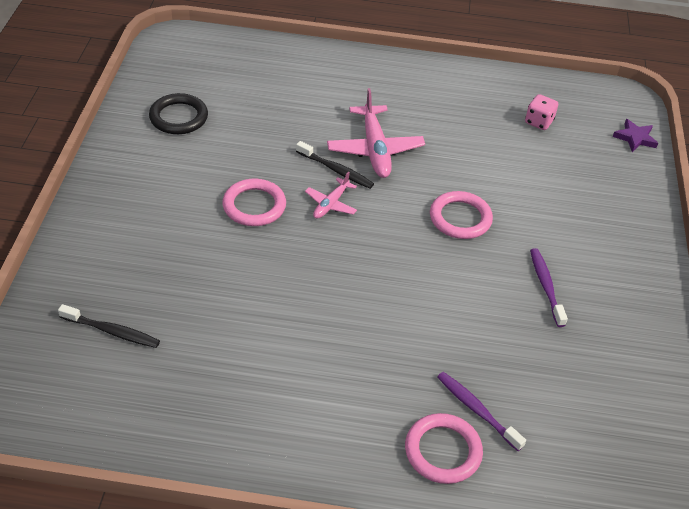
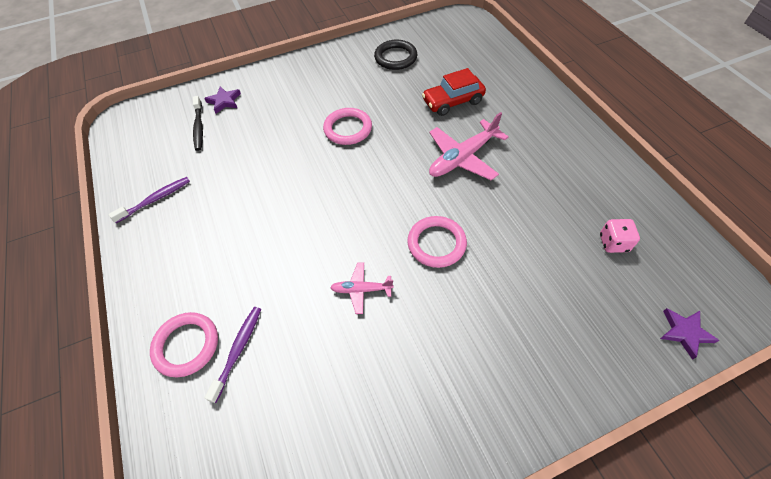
camera: 65 degrees right, 10 degrees up
(87, 289) = (224, 101): none -> purple star
(294, 115) = (453, 102): none -> red car
(331, 204) = (383, 163): pink plane -> pink plane (361, 290)
(336, 170) = (420, 149): black toothbrush -> none
(546, 286) = (408, 341): purple toothbrush -> purple toothbrush (155, 199)

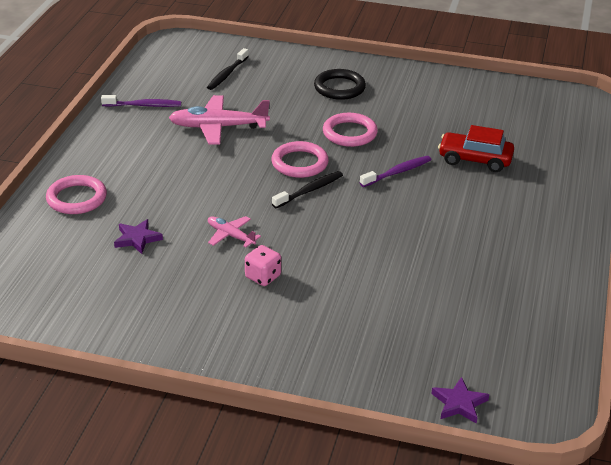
camera: 35 degrees right, 20 degrees down
(224, 101) = (268, 65): purple star -> purple star (137, 239)
(238, 351) = (106, 219): purple toothbrush -> purple toothbrush (397, 172)
(374, 201) = (309, 190): none -> black toothbrush
(395, 57) = (465, 102): black ring -> black ring (339, 88)
(436, 243) = (325, 242): pink ring -> pink ring (299, 163)
(463, 157) = (427, 202): pink plane -> pink plane (218, 127)
(613, 243) = (482, 323): pink dice -> pink dice (263, 277)

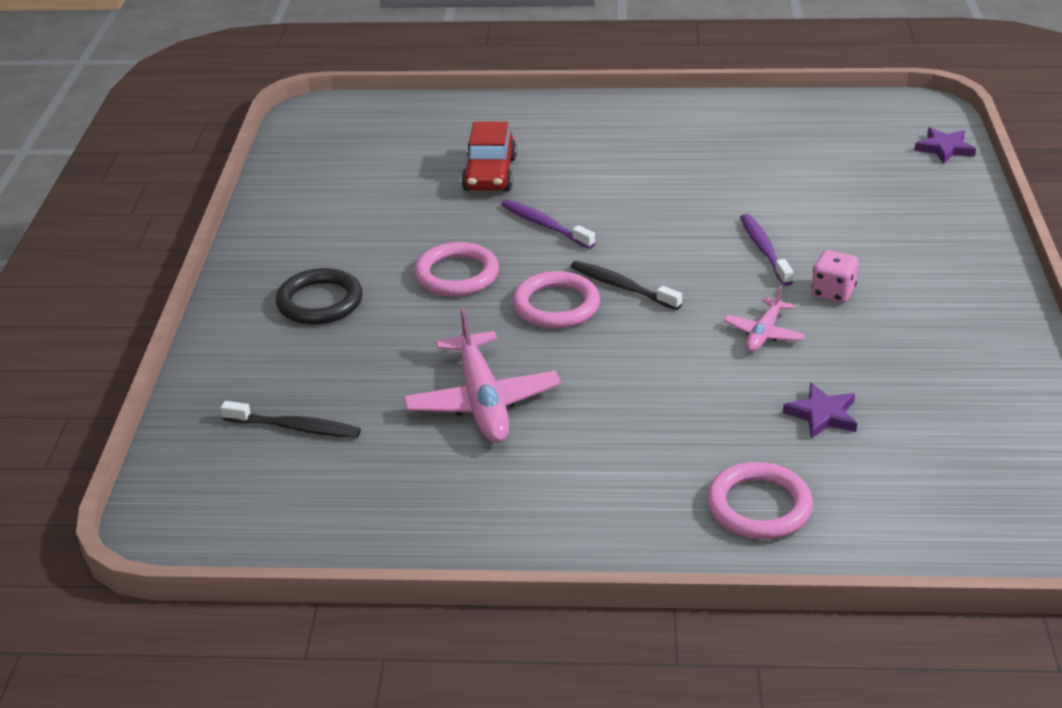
camera: 100 degrees left, 0 degrees up
(143, 105) = (436, 505): purple toothbrush -> purple toothbrush (764, 250)

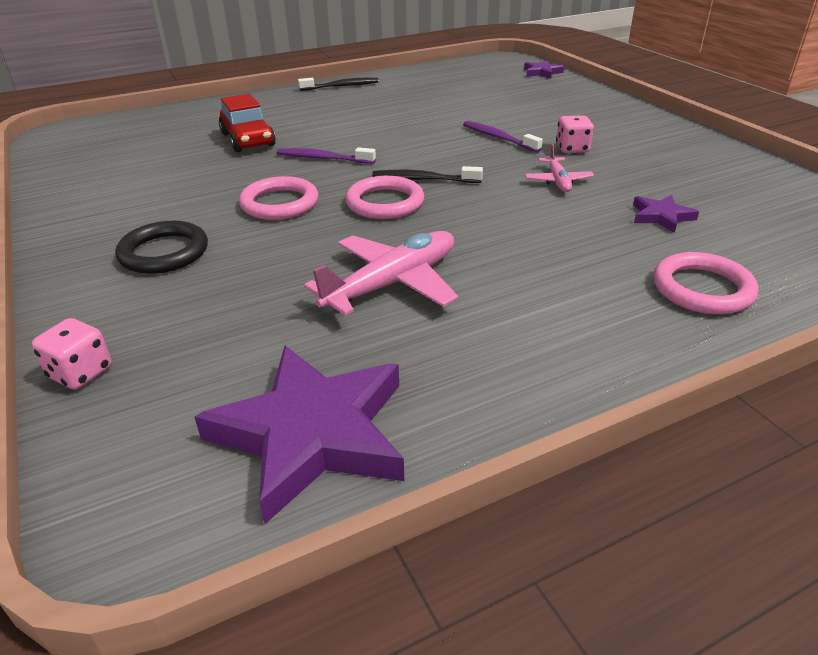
camera: 30 degrees left, 0 degrees up
(196, 399) = (81, 373): none -> pink dice
(295, 428) = (221, 364): black toothbrush -> black toothbrush (341, 86)
(318, 507) = (312, 434): none -> purple star
(482, 401) = (392, 284): pink plane -> pink plane turned 90 degrees counterclockwise

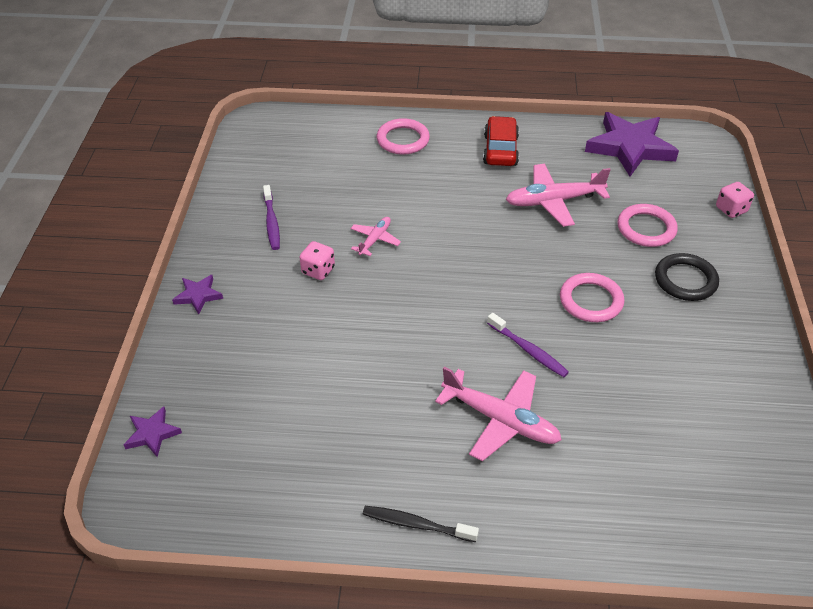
camera: 150 degrees left, 10 degrees up
(248, 140) = (586, 422): red car -> red car (500, 150)
(319, 125) = (500, 420): none -> pink plane
(385, 203) = (514, 269): pink ring -> pink ring (646, 228)
(424, 179) = (466, 283): black toothbrush -> none
(498, 138) = (356, 313): purple toothbrush -> purple toothbrush (271, 222)
(661, 216) = (355, 185): purple star -> purple star (198, 295)

